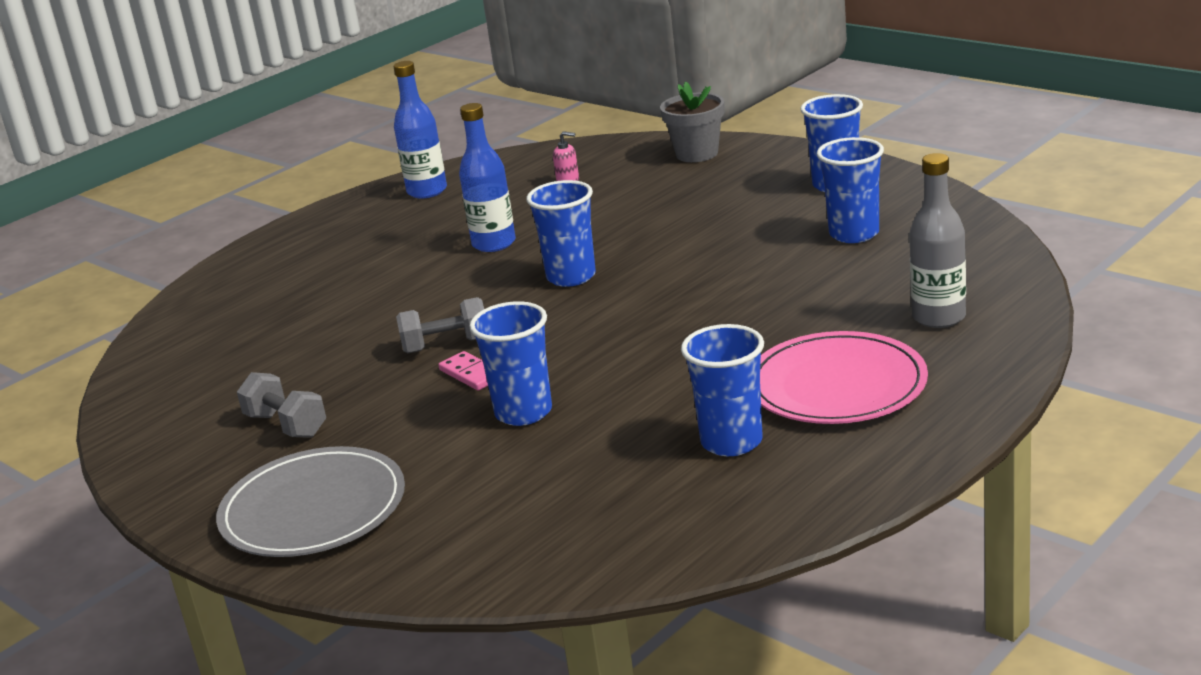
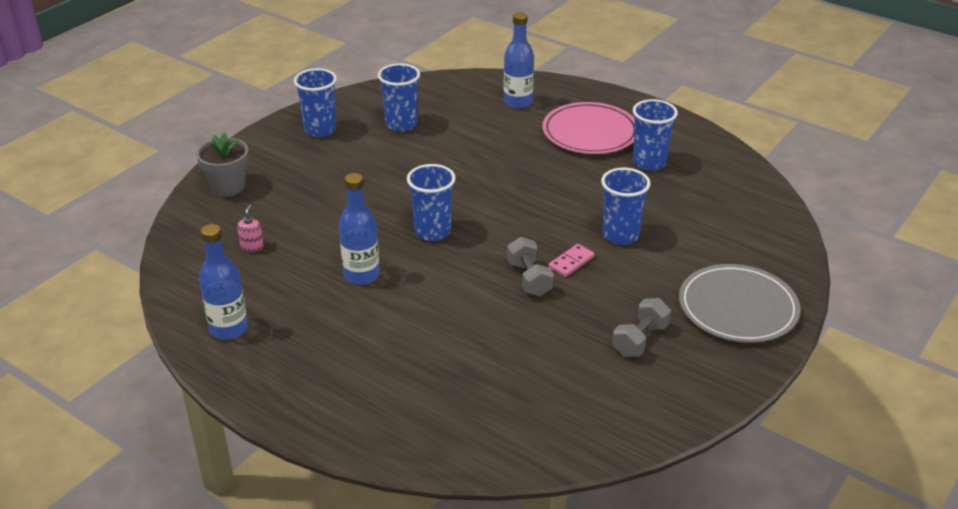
camera: 100 degrees left, 10 degrees up
(938, 317) = (518, 102): grey bottle -> blue bottle

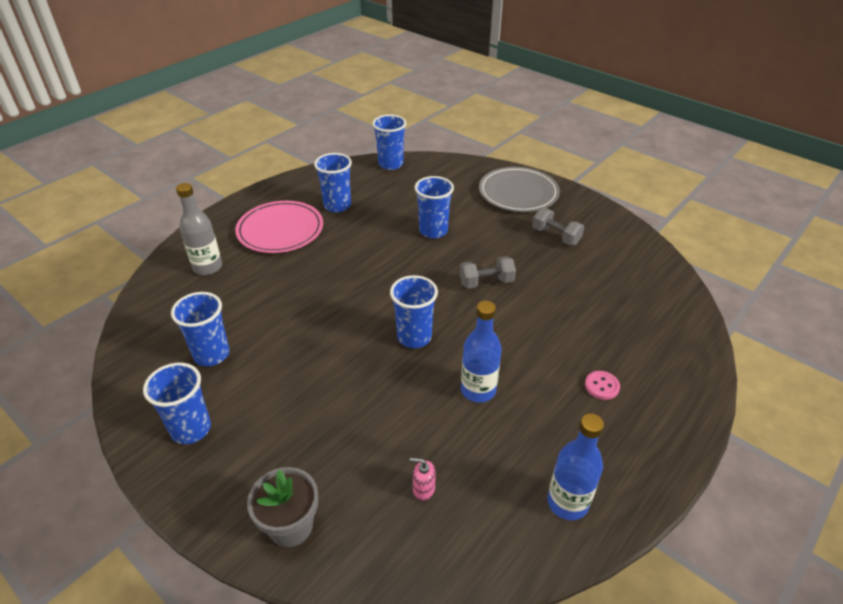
camera: 85 degrees left, 5 degrees up
(368, 362) = (602, 386): none -> pink button
(518, 102) = (207, 267): blue bottle -> grey bottle
(571, 262) = (465, 258): pink domino -> none
(762, 193) = (390, 164): none -> blue cup

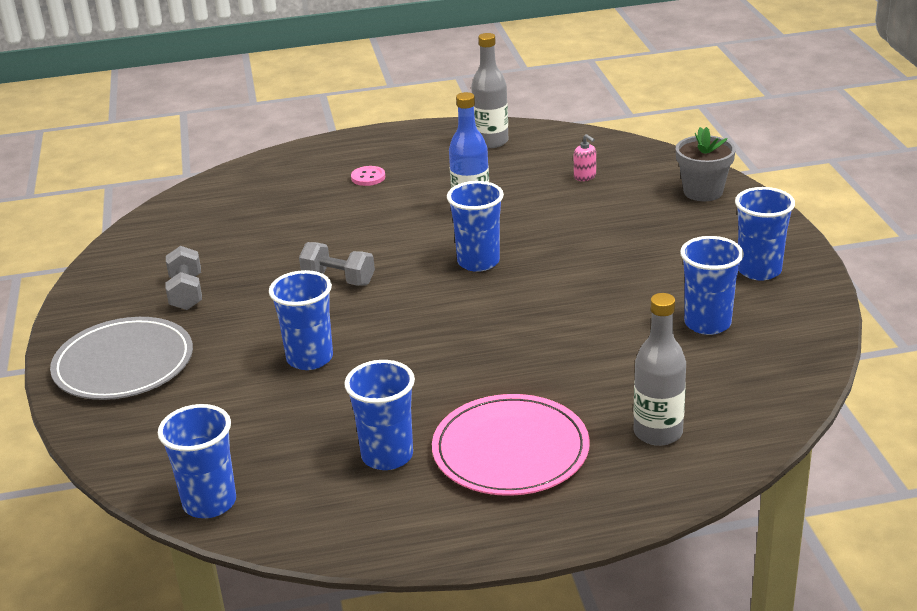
camera: 140 degrees left, 10 degrees down
(567, 502) = (491, 142): blue bottle -> grey bottle

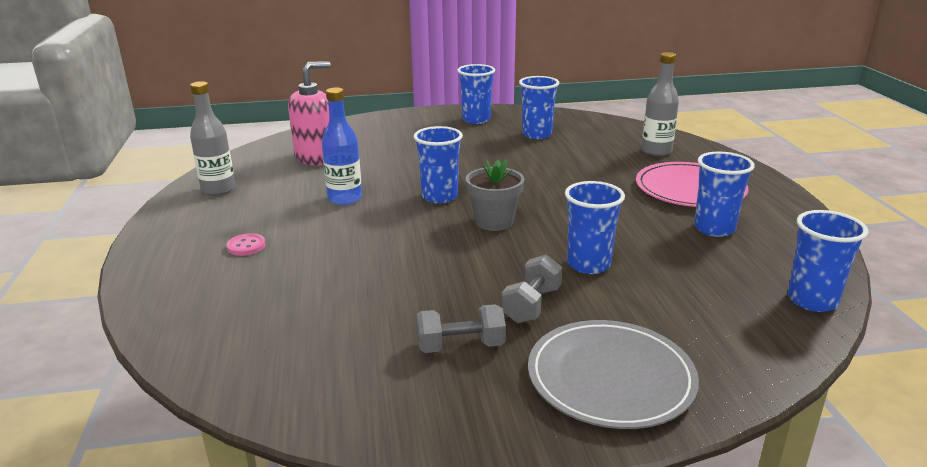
camera: 90 degrees left, 5 degrees down
(338, 279) = (452, 255): grey dumbbell -> grey dumbbell (531, 305)
(585, 177) = (316, 158): pink soap dispenser -> pink soap dispenser, size x2.43
(703, 192) = (365, 126): grey flower pot -> grey flower pot (494, 222)

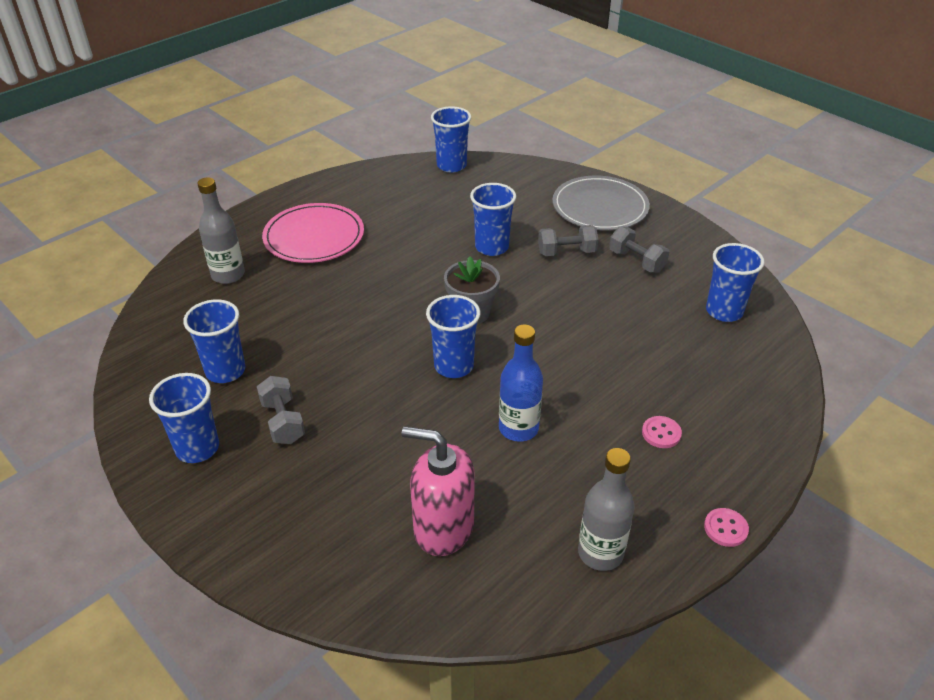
camera: 125 degrees left, 15 degrees up
(146, 232) = (725, 528): none -> pink button
(466, 140) = (283, 421): none -> grey dumbbell
(714, 228) = (383, 212): blue cup -> blue cup (724, 311)

